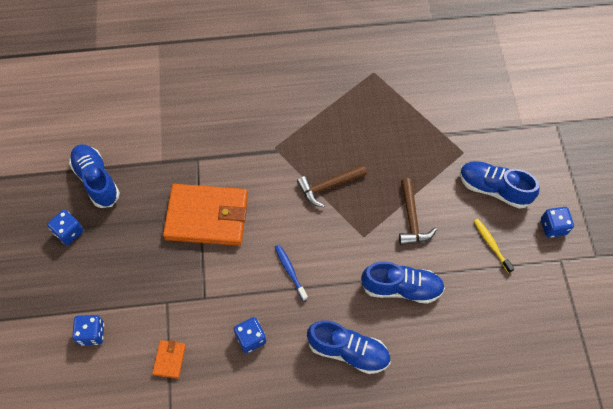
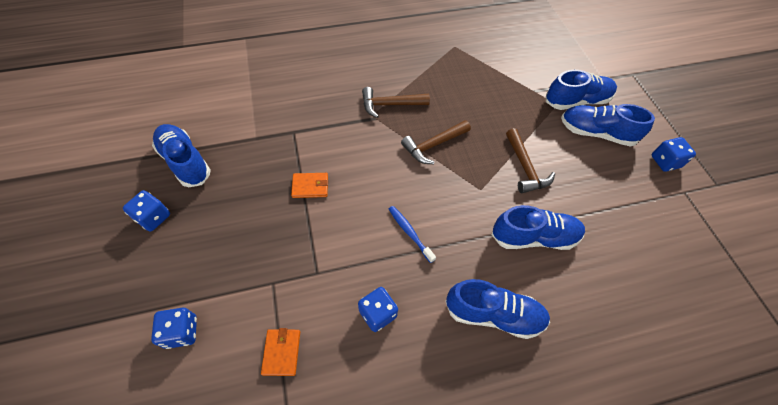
camera: 10 degrees left, 5 degrees down
(207, 217) = (310, 186): orange wallet -> orange wallet, size x0.42
(294, 137) = (390, 105): none -> brown hammer
(485, 151) = (576, 101): none -> blue shoe
(491, 244) = (612, 184): yellow toothbrush -> none

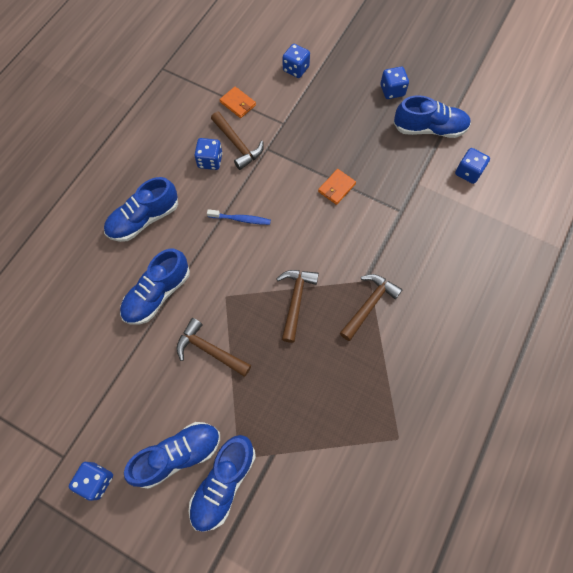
camera: 135 degrees right, 10 degrees up
(216, 113) = (468, 172): none -> blue dice
(336, 303) = (238, 145): none -> brown hammer

